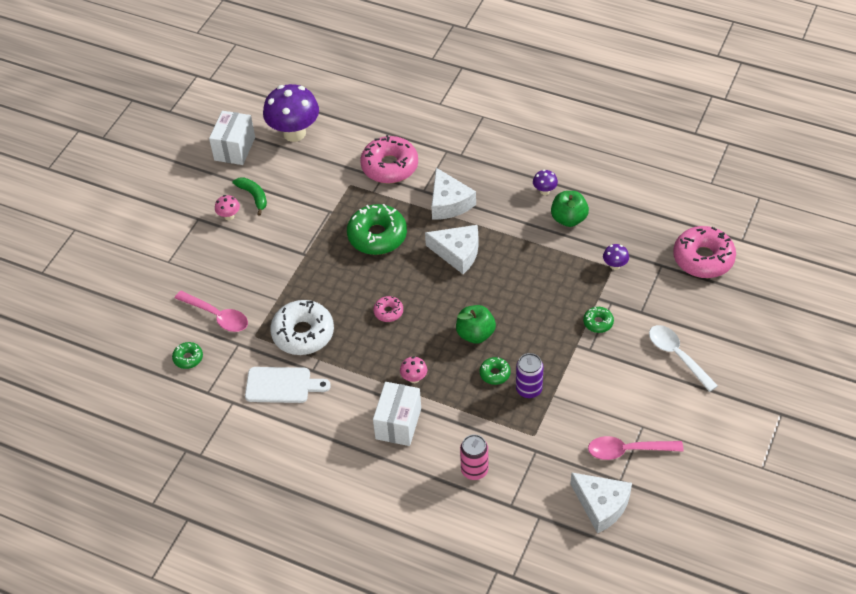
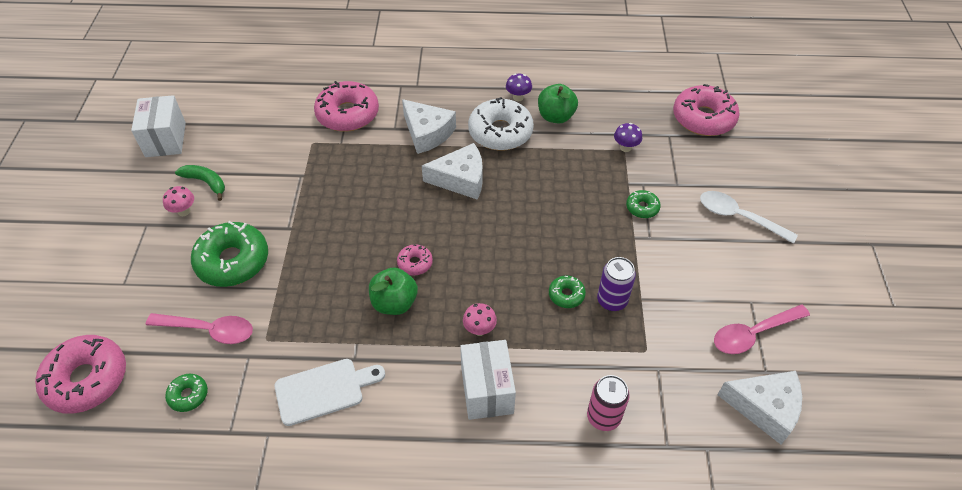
camera: 25 degrees left, 0 degrees up
(124, 325) = (87, 379): none -> pink donut
(294, 133) = (229, 108): purple mushroom -> none
(303, 333) = (325, 318): white donut -> white donut (500, 132)
(377, 236) = (365, 186): green donut -> green donut (233, 261)
(475, 334) = (522, 258): green apple -> green apple (394, 303)

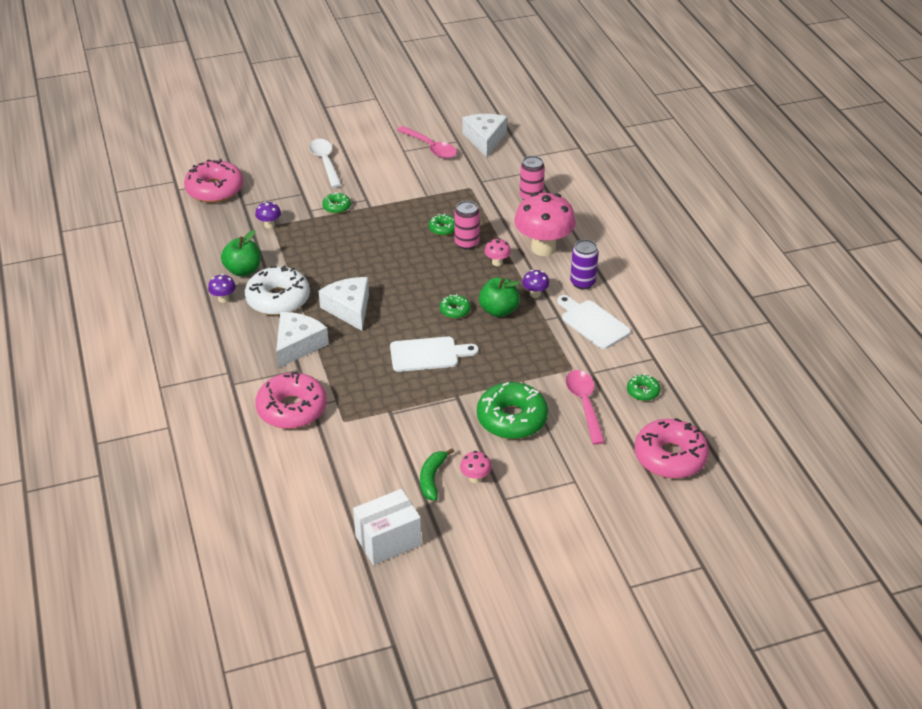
camera: 110 degrees left, 10 degrees down
(360, 222) = (428, 354): none -> white cutting board
(404, 349) = (535, 294): none -> purple mushroom
(415, 263) = (455, 310): pink donut -> green donut
(487, 390) = (543, 248): white box -> pink mushroom
(529, 310) = (466, 243): none -> pink can
(612, 300) = (436, 208): purple can -> purple can (582, 283)
(738, 217) = (325, 162): white spoon -> white spoon turned 150 degrees clockwise

